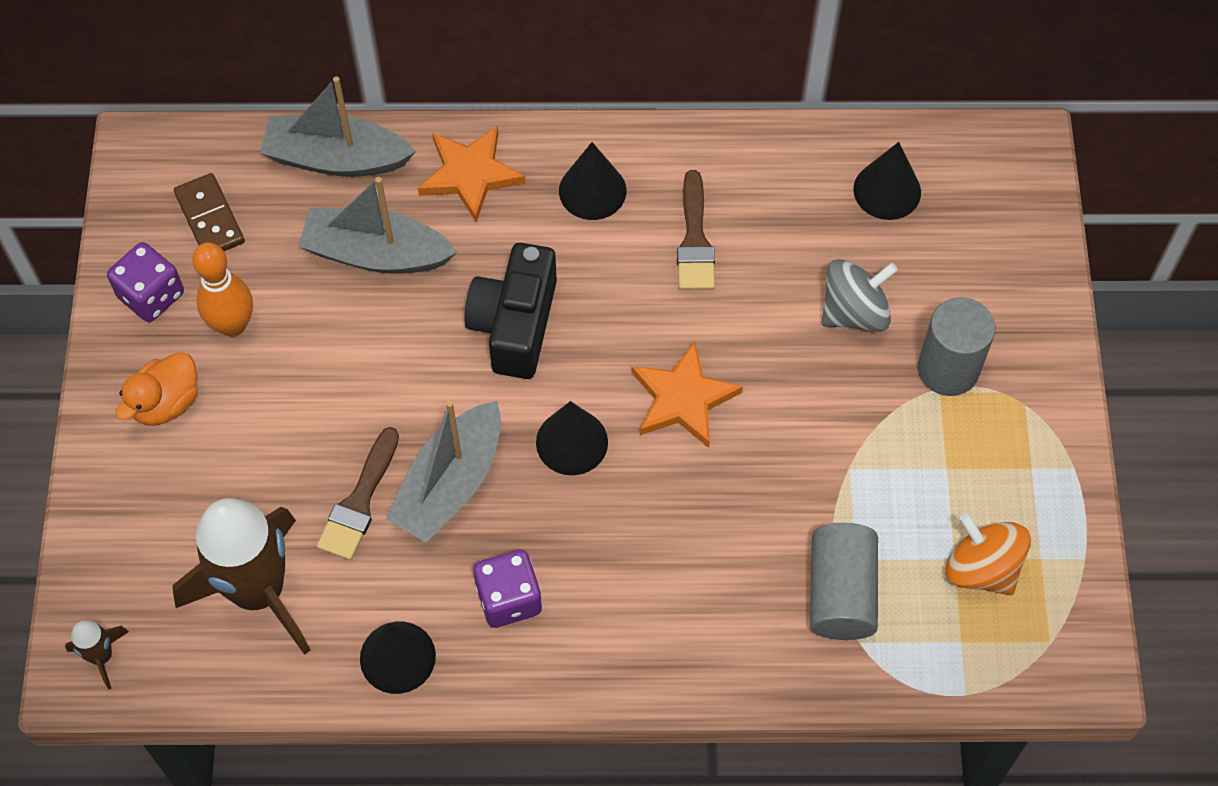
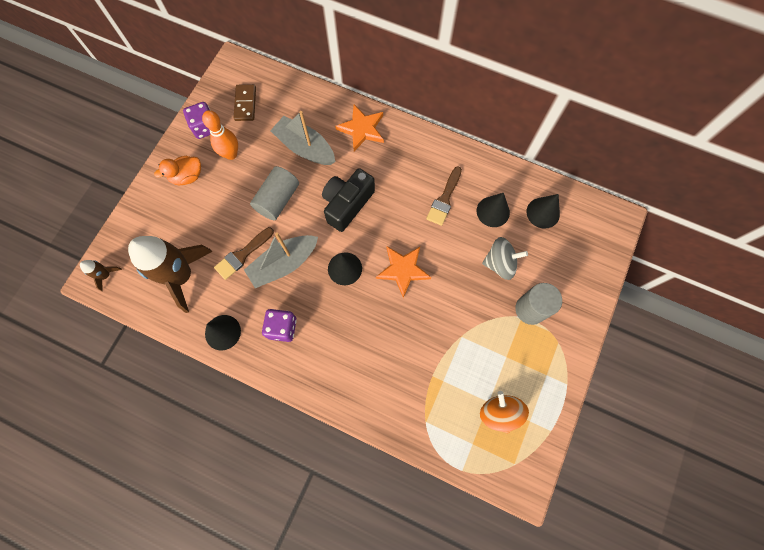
camera: 25 degrees right, 10 degrees up
(336, 158) = (310, 99): grey boat -> none
(592, 190) = (410, 158): black cone -> black cone (493, 211)
(840, 593) = (428, 394): grey cylinder -> grey cylinder (277, 199)

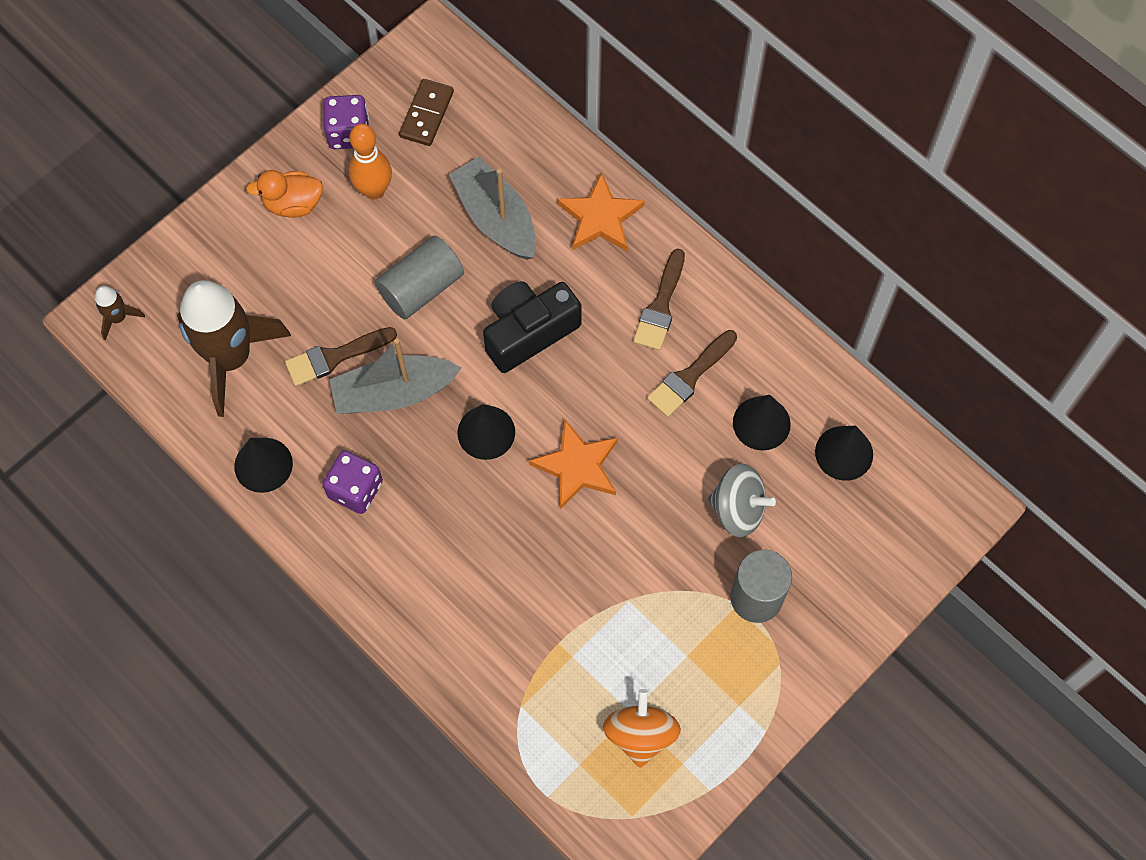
camera: 20 degrees right, 5 degrees down
(413, 166) = (660, 306): none -> brown brush

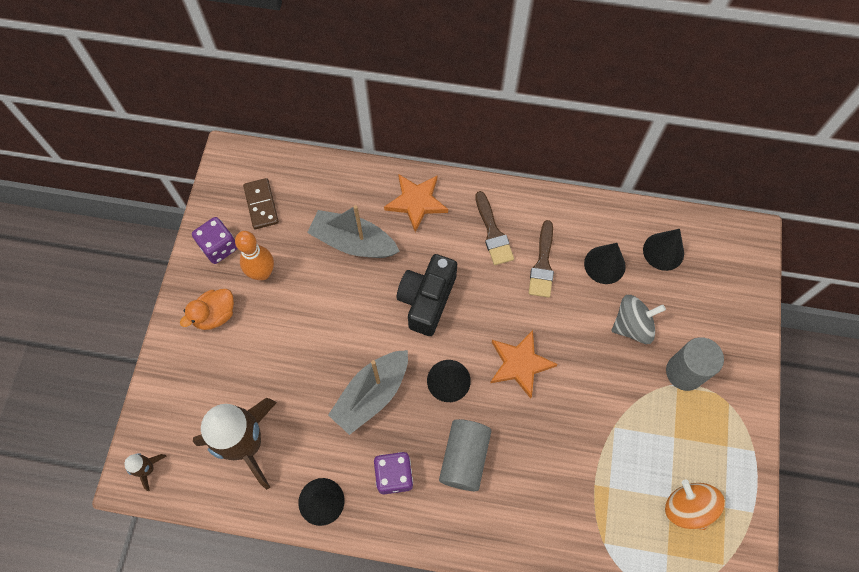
camera: 35 degrees left, 0 degrees up
(335, 357) = (316, 397): brown brush -> none
(421, 288) = (339, 315): grey cylinder -> grey cylinder (464, 458)

